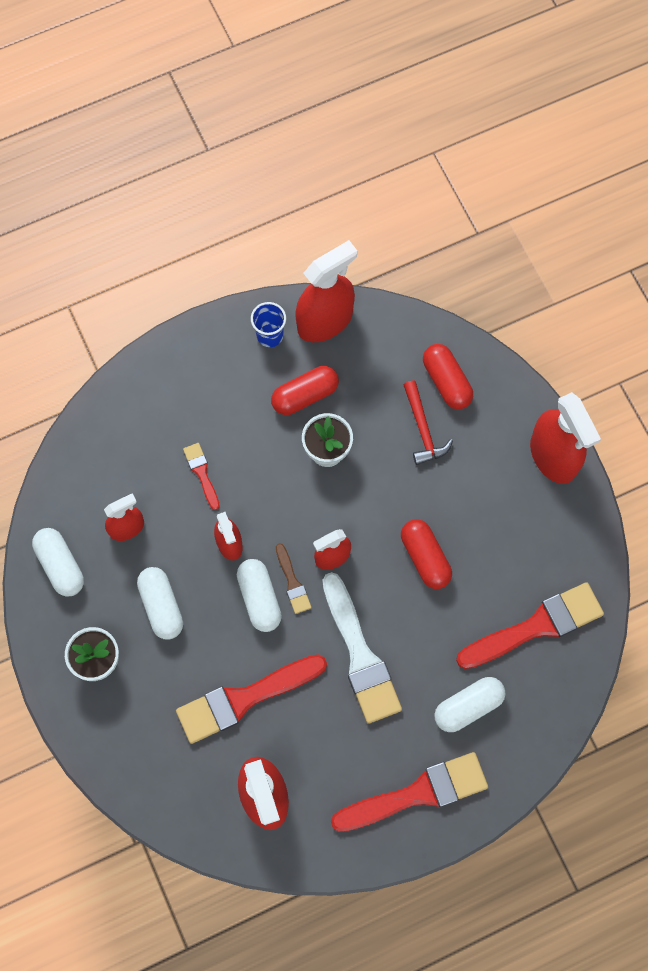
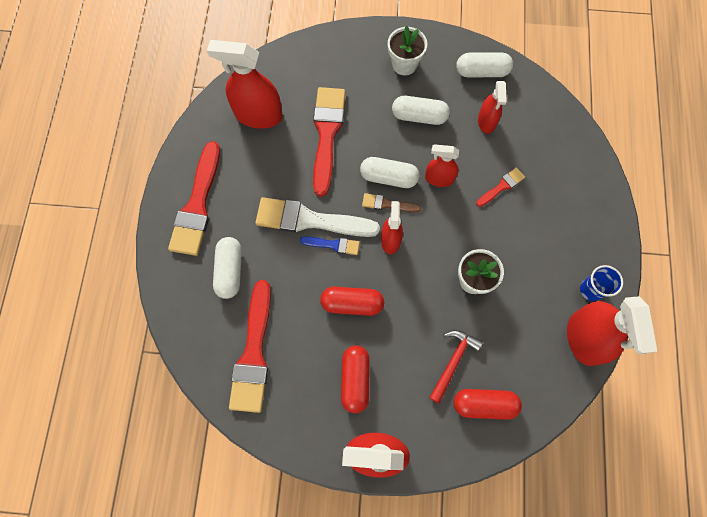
camera: 120 degrees right, 0 degrees up
(201, 473) = (501, 186): red brush -> red brush turned 45 degrees counterclockwise
(305, 395) = (527, 289): red capsule -> red capsule (355, 380)
(373, 613) = (333, 245): none -> blue brush
(423, 429) = (453, 361): red hammer -> red hammer turned 105 degrees clockwise

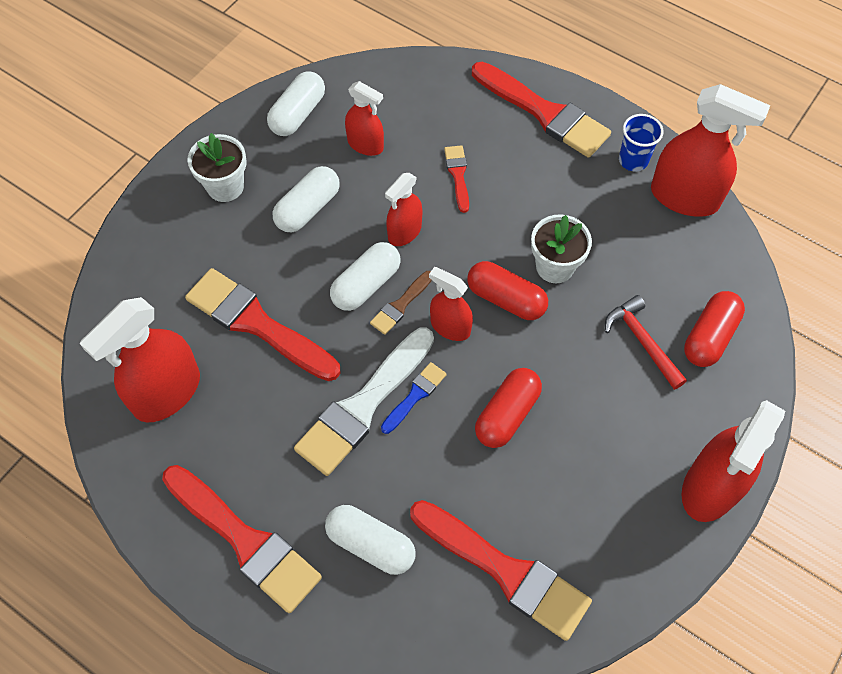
camera: 60 degrees left, 10 degrees down
(355, 380) = (607, 462): red capsule -> red capsule (506, 299)
(588, 214) = (544, 113): none -> red brush

